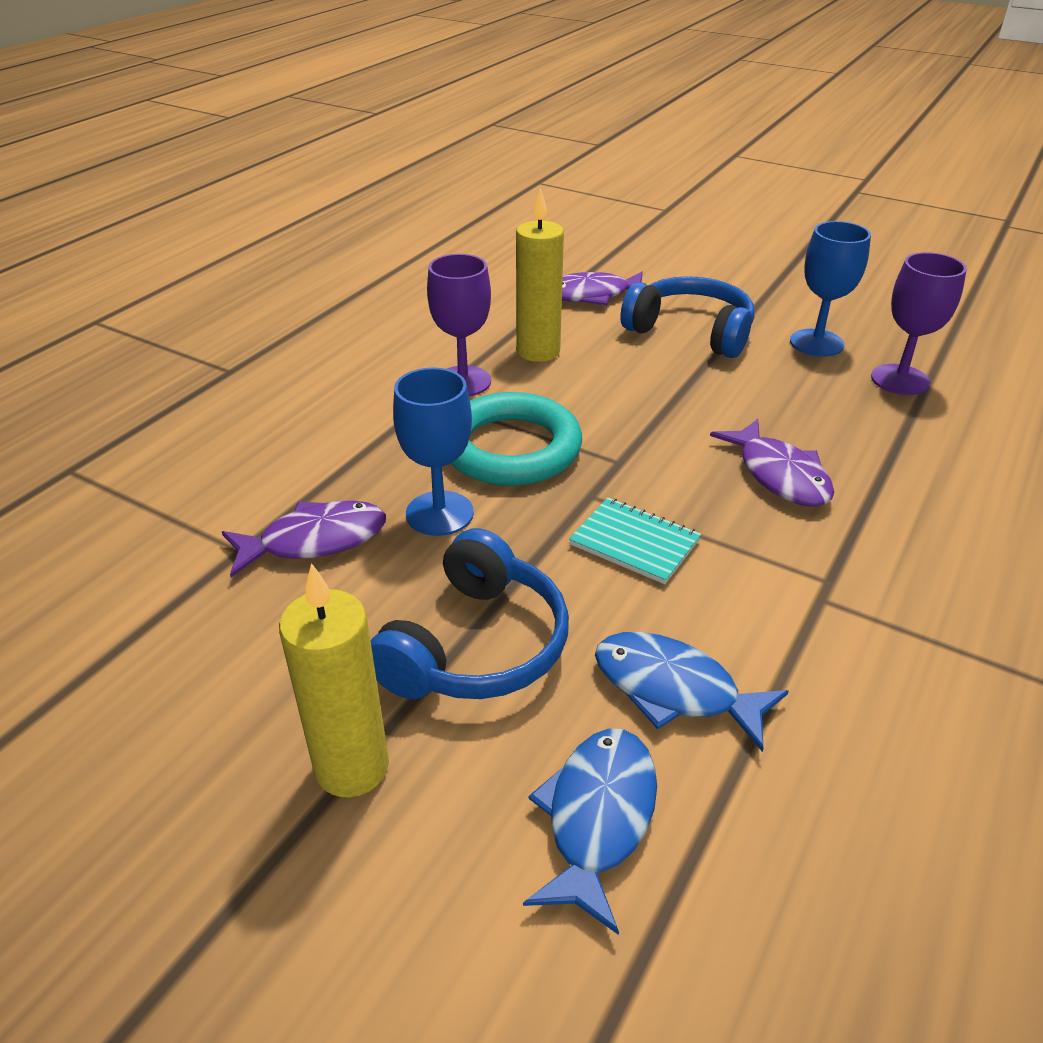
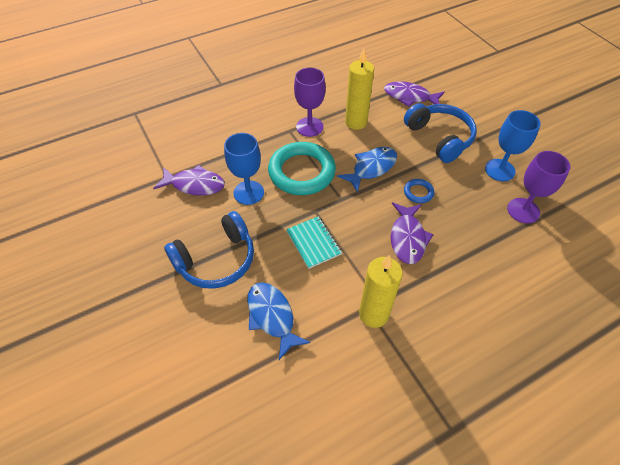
camera: 30 degrees right, 15 degrees up
(352, 767) = (141, 287): yellow candle -> yellow candle (373, 314)
(598, 818) = (203, 351): blue fish -> blue fish (371, 168)
(732, 410) = (418, 192): none -> blue ring

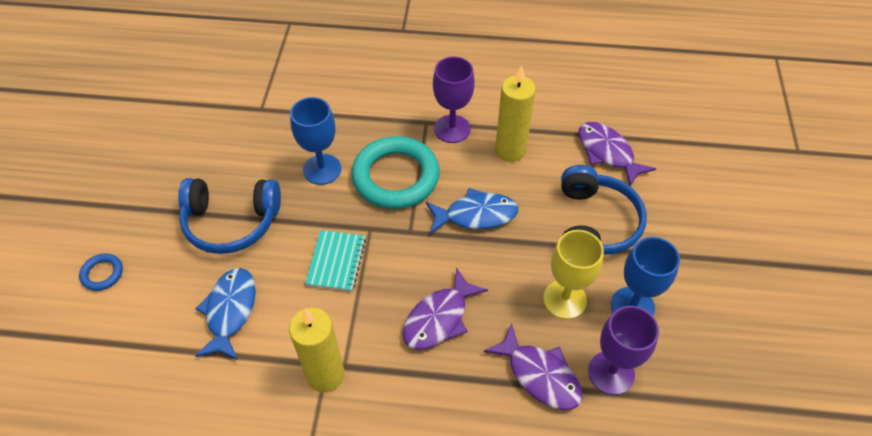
camera: 35 degrees right, 0 degrees up
(195, 185) = (279, 131): purple fish -> purple fish (539, 375)
(418, 192) = (502, 274): blue ring -> blue ring (102, 274)
(464, 186) = (564, 299): none -> yellow goblet

